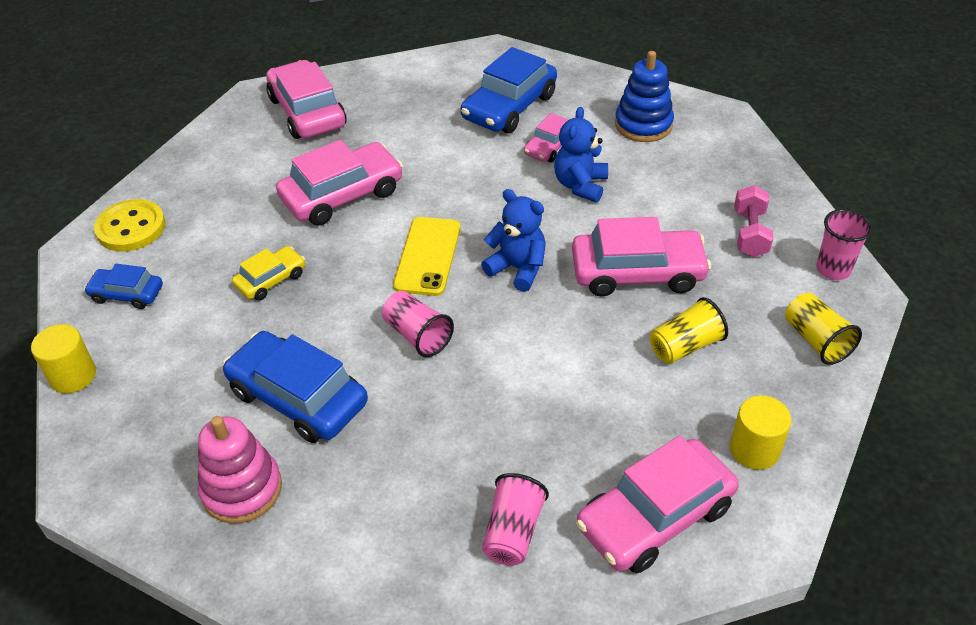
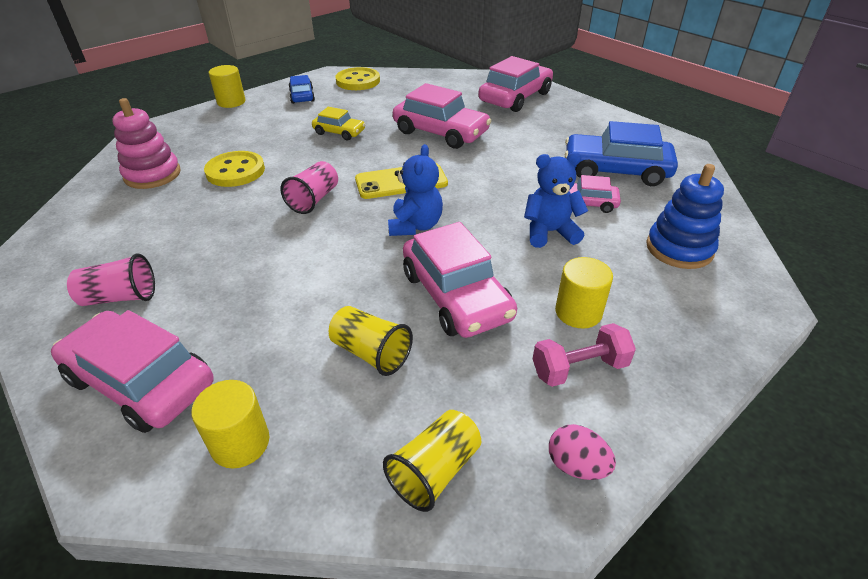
camera: 65 degrees right, 5 degrees down
(298, 397) = (235, 171): blue car -> yellow button
(691, 210) = (578, 312): none -> yellow cylinder
(833, 269) = (576, 466): pink cup -> pink egg

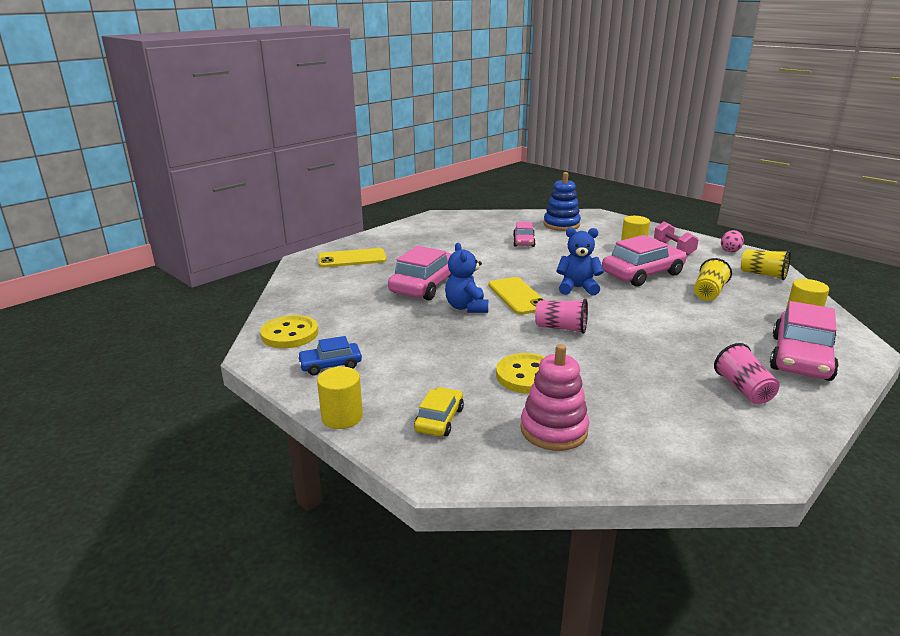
camera: 95 degrees left, 15 degrees down
(339, 132) = (430, 331): yellow car -> yellow car (439, 419)
(515, 97) = (352, 258): pink car -> yellow phone
(549, 232) = (562, 251): blue teddy bear -> blue teddy bear (466, 307)
(616, 170) = (478, 233): blue car -> none

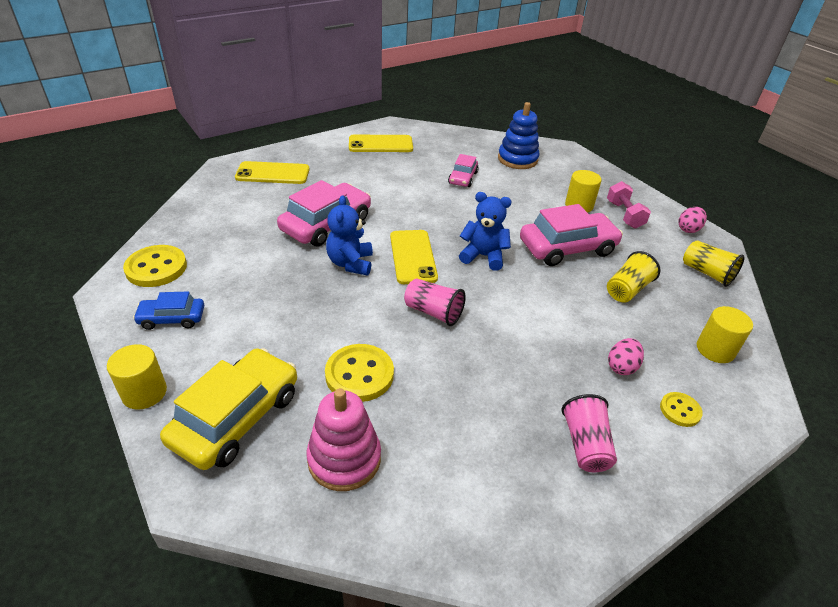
camera: 10 degrees right, 15 degrees up
(436, 228) = (380, 144): none -> yellow phone
(439, 419) = (236, 417): yellow car -> yellow car, size x1.83
(738, 339) = (621, 367): none -> pink egg
(801, 358) = (680, 410): pink car -> yellow button

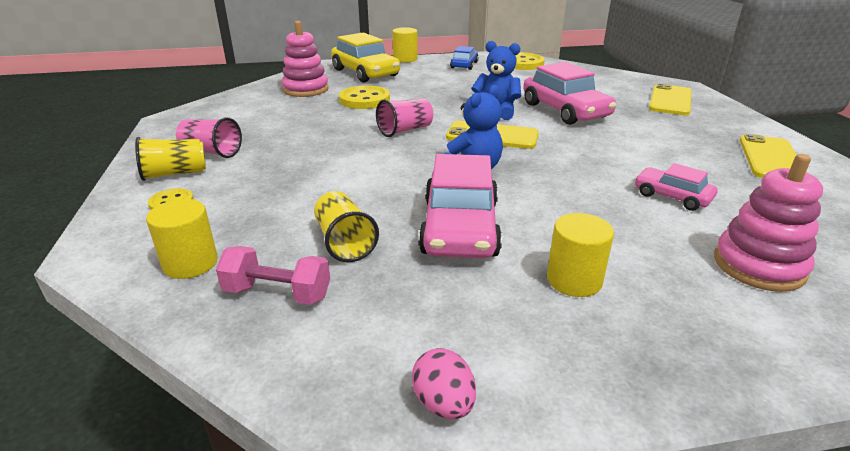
camera: 115 degrees right, 10 degrees down
(517, 159) = (758, 266): blue stacking toy -> pink stacking toy
(621, 367) = (250, 192): pink egg -> none
(624, 215) = (528, 325): pink dumbbell -> pink dumbbell (278, 293)
(707, 273) = (308, 346): yellow cup -> yellow cup (175, 174)

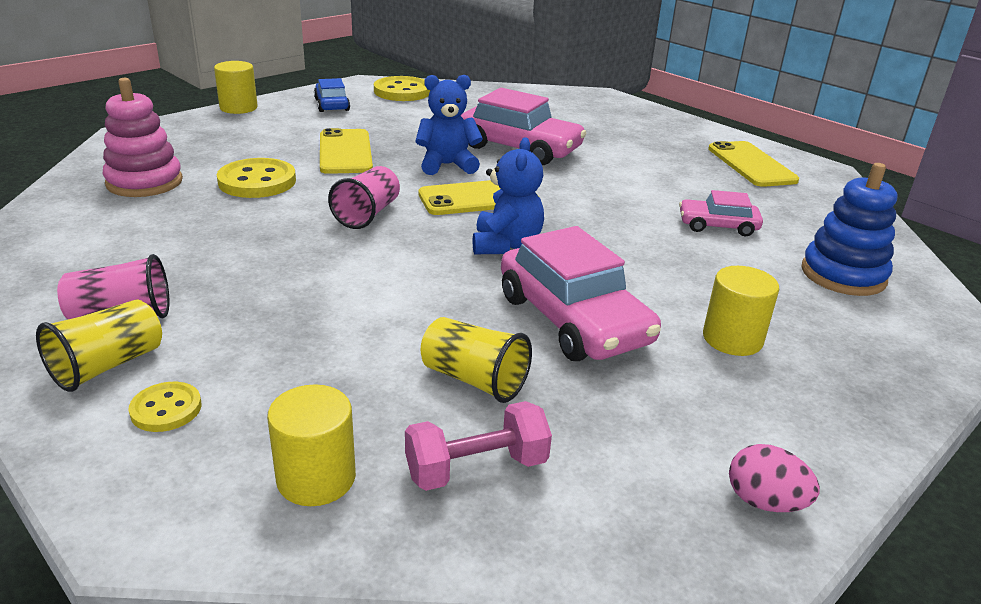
camera: 35 degrees left, 0 degrees up
(365, 73) = (205, 139): yellow car -> none
(670, 100) = (607, 115): yellow phone -> yellow phone (345, 152)
(758, 266) = (843, 275): pink stacking toy -> blue stacking toy

